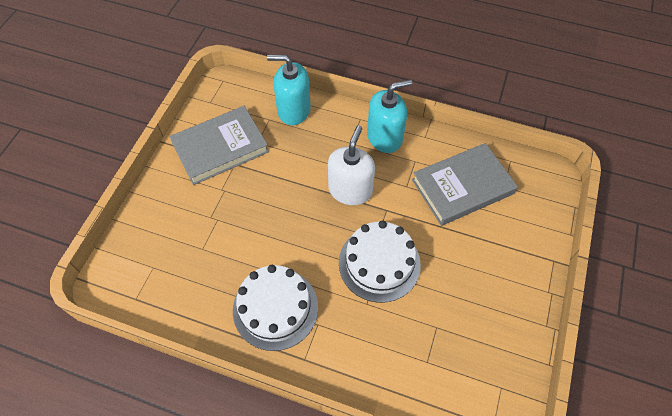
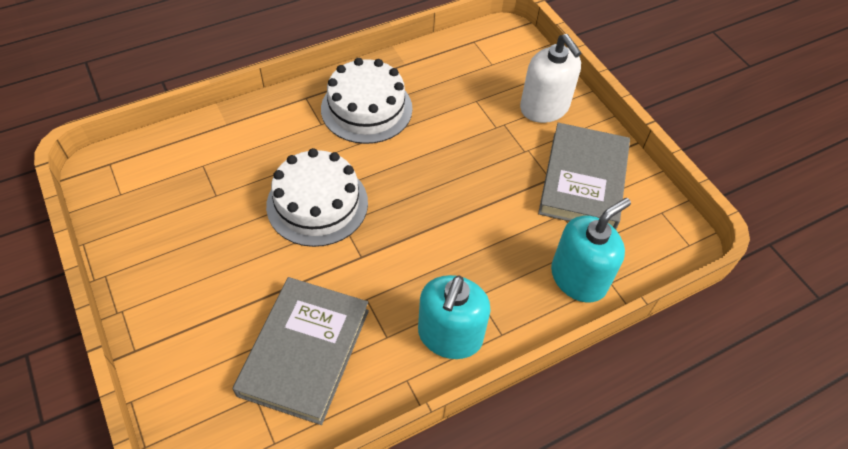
camera: 130 degrees right, 5 degrees down
(350, 190) = (417, 245): white soap dispenser -> white soap dispenser (544, 108)

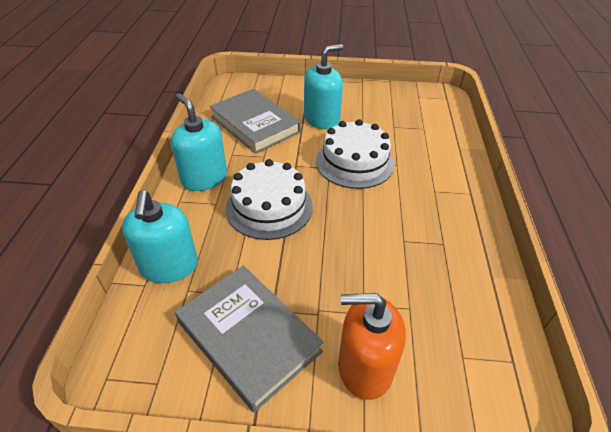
camera: 125 degrees right, 10 degrees down
(244, 278) = (321, 119): none -> turquoise soap dispenser
(366, 108) = (439, 223): white cake -> white cake (269, 207)
(544, 108) = (365, 367): white soap dispenser -> orange soap dispenser

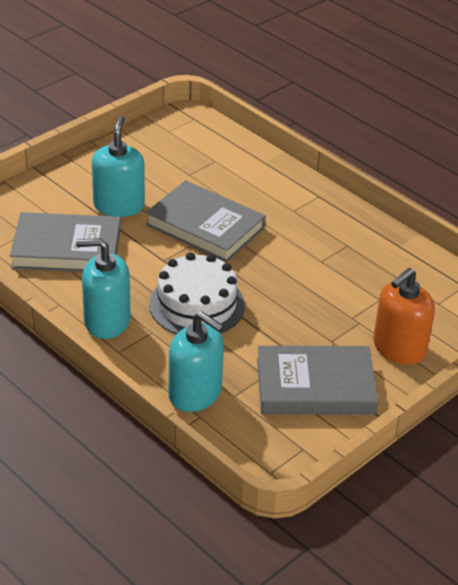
camera: 50 degrees left, 5 degrees down
(354, 162) = (205, 226): white cake -> grey book

